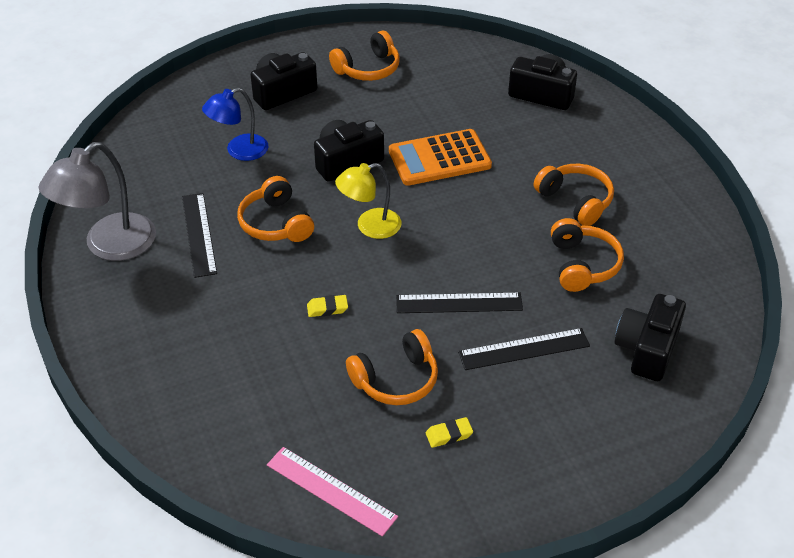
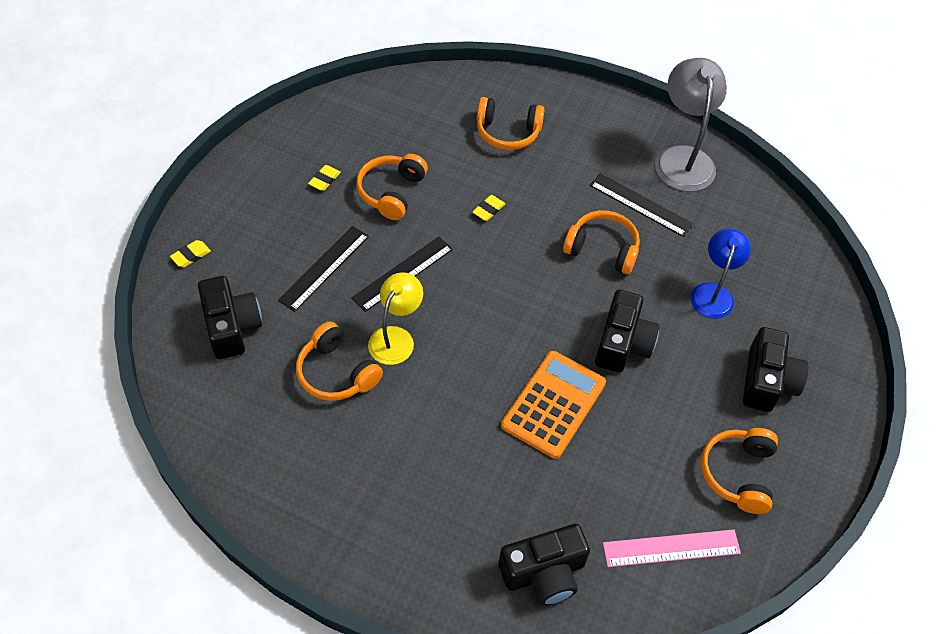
camera: 135 degrees right, 10 degrees up
(331, 490) = (364, 110): pink ruler -> pink ruler (671, 548)
(370, 226) = (533, 294): yellow lamp -> yellow lamp (396, 337)
(575, 201) = (394, 441): orange headphones -> orange headphones (508, 132)
(645, 438) = (191, 255): none -> yellow eraser

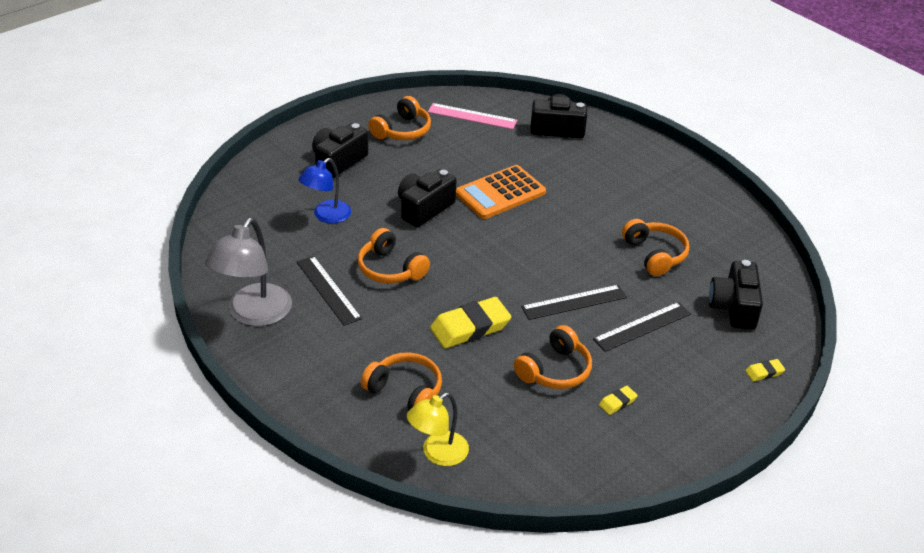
camera: 155 degrees left, 15 degrees down
(396, 337) = (599, 262): yellow lamp -> yellow lamp (437, 454)
(488, 210) = (470, 327): yellow eraser -> yellow eraser, size x2.15

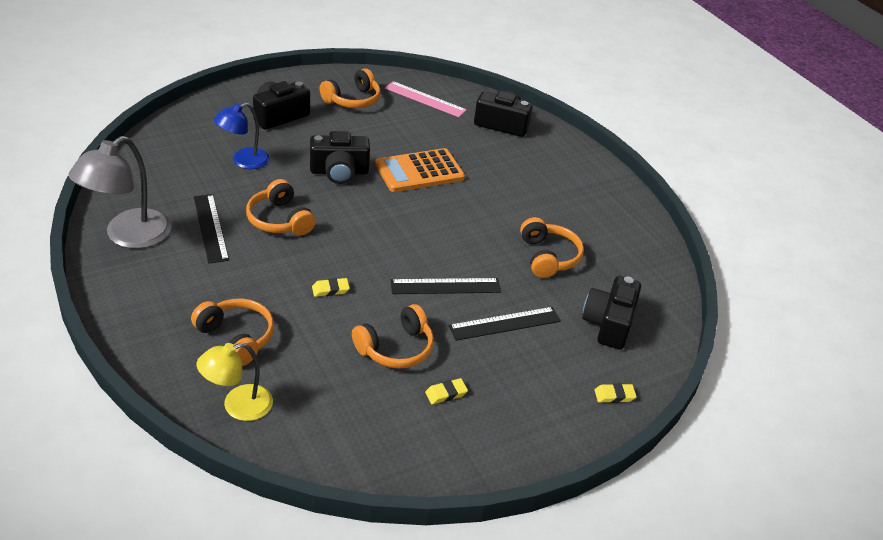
camera: 10 degrees right, 0 degrees up
(424, 208) = (339, 172): black camera -> black camera turned 150 degrees counterclockwise
(470, 327) = (330, 290): yellow eraser -> yellow eraser, size x0.46

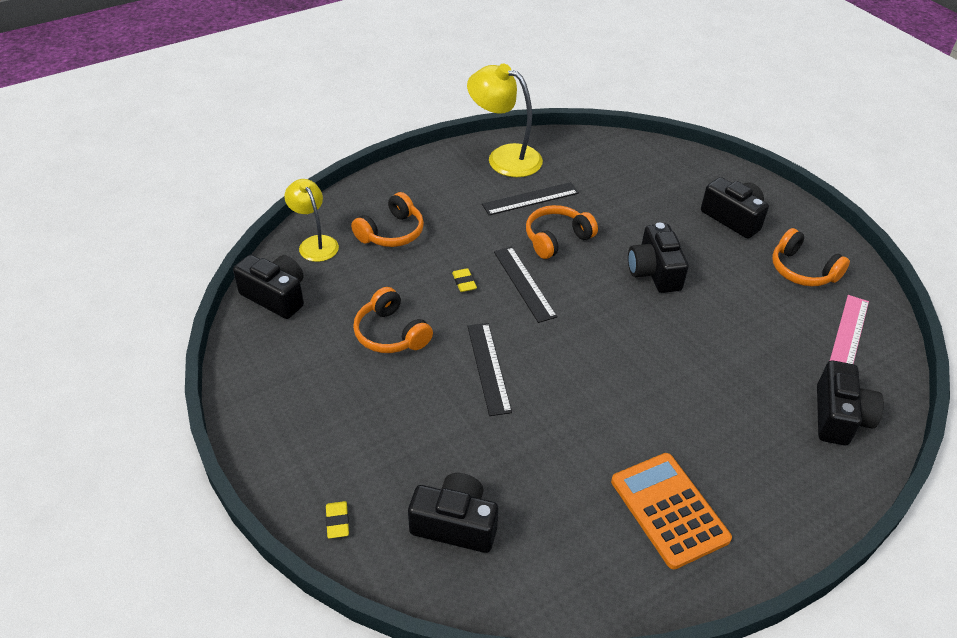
camera: 90 degrees right, 5 degrees up
(128, 236) = (504, 157): grey lamp -> yellow lamp
(243, 161) = (640, 204): blue lamp -> none
(324, 442) = (276, 296): none -> black camera
(419, 171) = (686, 337): orange calculator -> orange calculator (669, 510)
(446, 393) = (334, 373): yellow eraser -> none
(505, 323) = (439, 420): black ruler -> black ruler (524, 283)
(548, 257) = (565, 464): orange headphones -> none

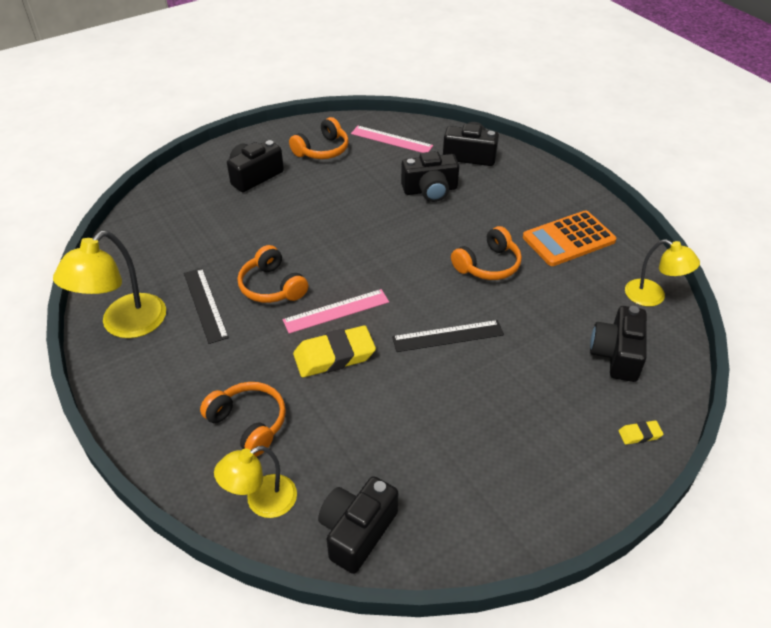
camera: 90 degrees left, 0 degrees up
(391, 333) = (410, 412): orange headphones -> orange headphones (488, 265)
(464, 282) = (334, 356): yellow eraser -> yellow eraser, size x2.15
(524, 283) = (336, 311): black ruler -> pink ruler
(559, 591) = (653, 297): none -> yellow lamp
(654, 272) = (322, 227): black camera -> black camera (430, 190)

